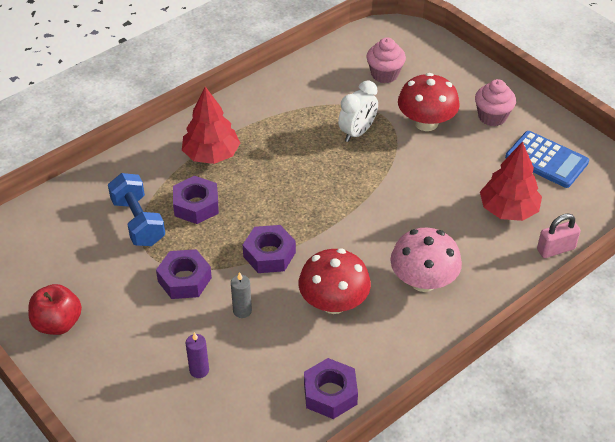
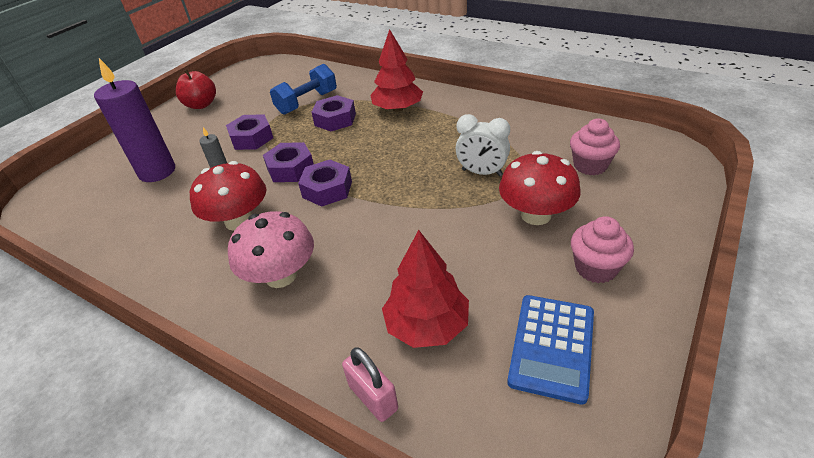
camera: 75 degrees right, 5 degrees down
(199, 370) = (157, 172): purple candle -> purple candle, size x2.24
(330, 393) = (126, 248): purple nut -> purple nut (327, 189)

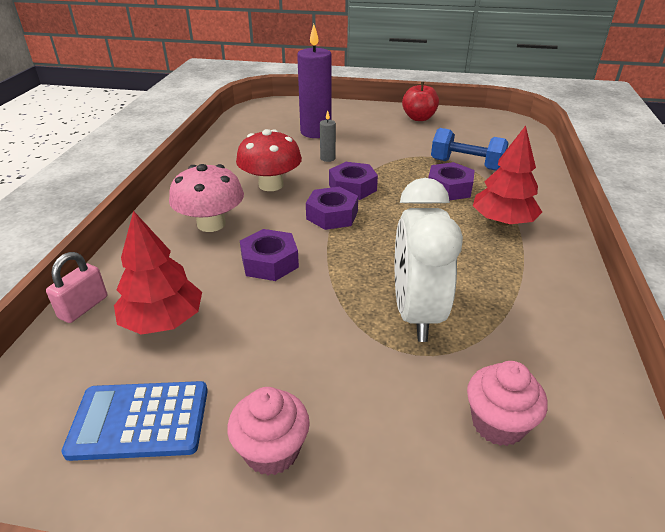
camera: 65 degrees right, 5 degrees down
(252, 138) = (386, 155): purple nut -> purple nut (270, 262)
(481, 173) = (416, 313): white clock -> white clock, size x1.62
(536, 215) = (355, 376): red mushroom -> none

